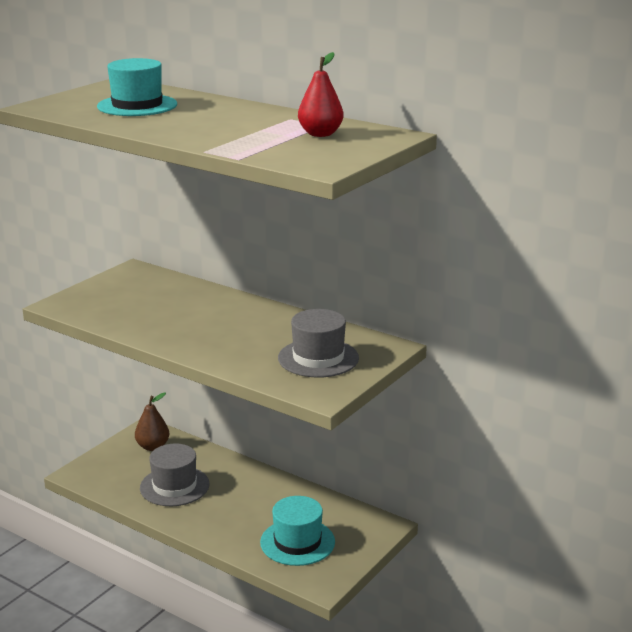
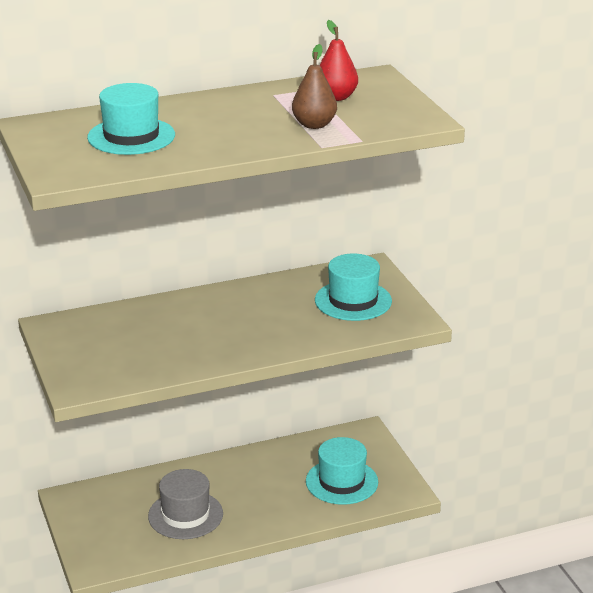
camera: 55 degrees left, 5 degrees up
(153, 447) = (103, 504): brown pear -> brown pear (314, 125)
(318, 358) = (353, 301): grey hat -> turquoise hat

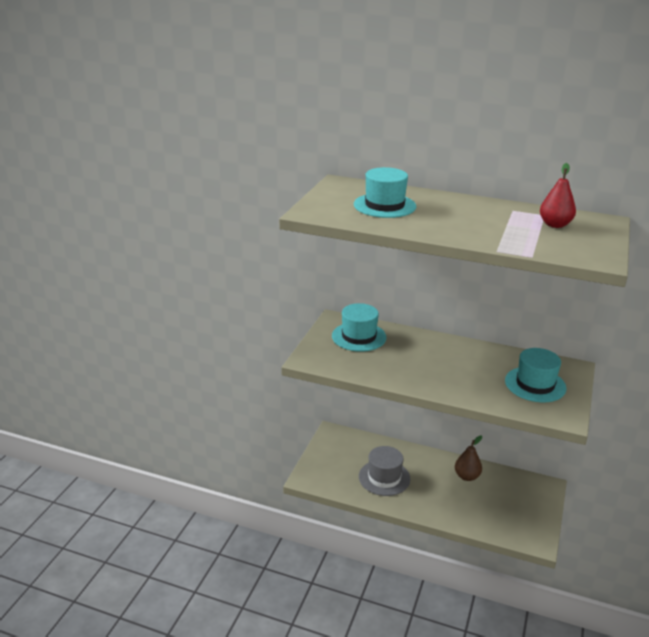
camera: 40 degrees right, 0 degrees up
(314, 125) = (512, 236): brown pear -> brown pear (467, 476)
(341, 482) = (499, 510): turquoise hat -> turquoise hat (359, 337)

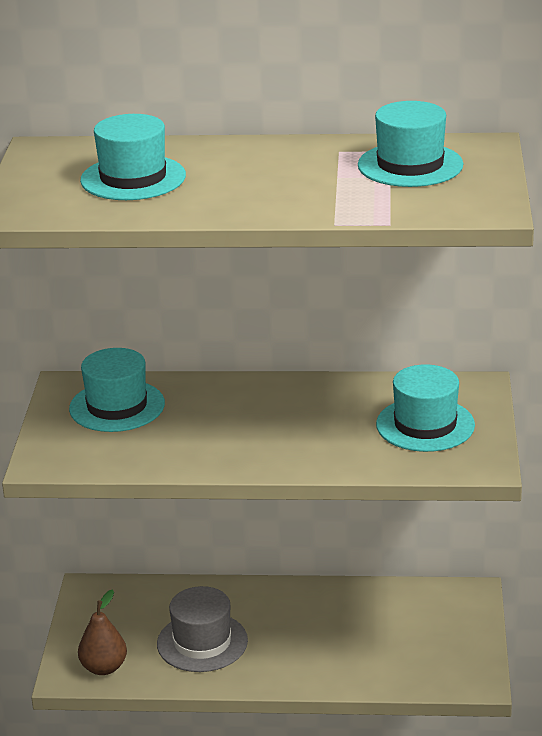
camera: 15 degrees left, 0 degrees up
(467, 476) = (339, 608): brown pear -> brown pear (104, 668)
(555, 225) = (410, 165): red pear -> turquoise hat

